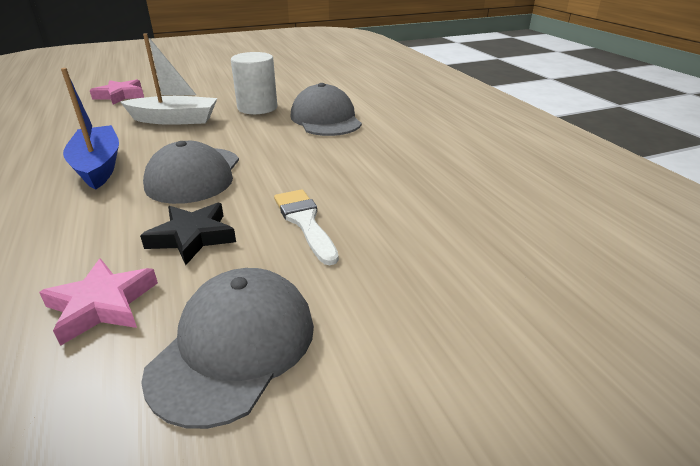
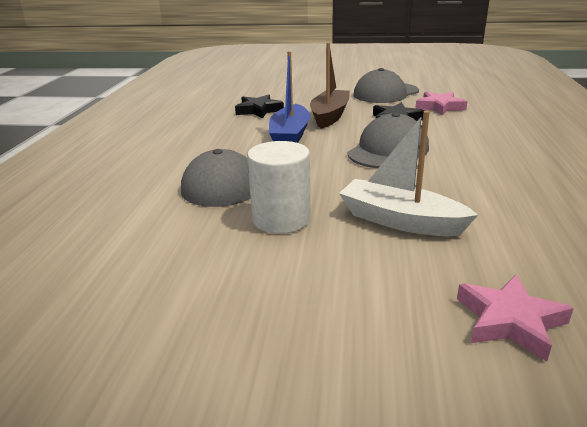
camera: 150 degrees left, 5 degrees down
(98, 166) = (476, 173): blue boat -> blue boat (290, 136)
(305, 222) = (330, 116): white brush -> brown boat
(428, 210) = (258, 110): none -> black star

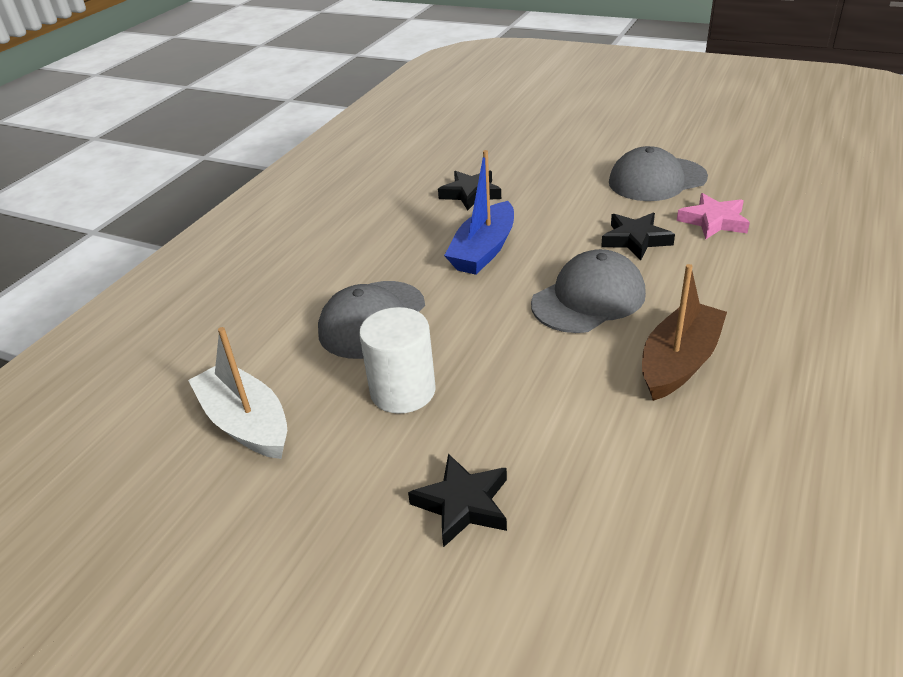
camera: 20 degrees right, 10 degrees up
(330, 116) = (553, 219): brown boat -> brown boat (679, 362)
(388, 281) = (463, 504): none -> black star
(400, 221) = (529, 421): white boat -> white boat (246, 423)
(510, 321) = (553, 585): pink star -> none

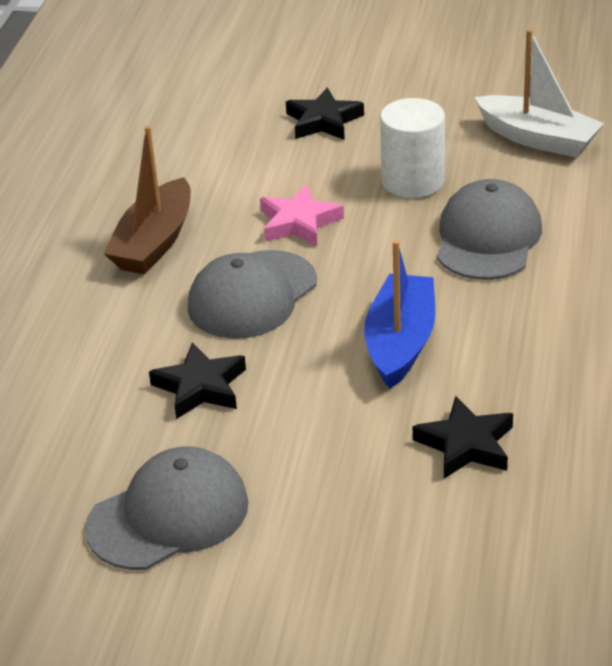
camera: 165 degrees right, 0 degrees up
(713, 221) = (91, 434): pink star -> pink star (299, 222)

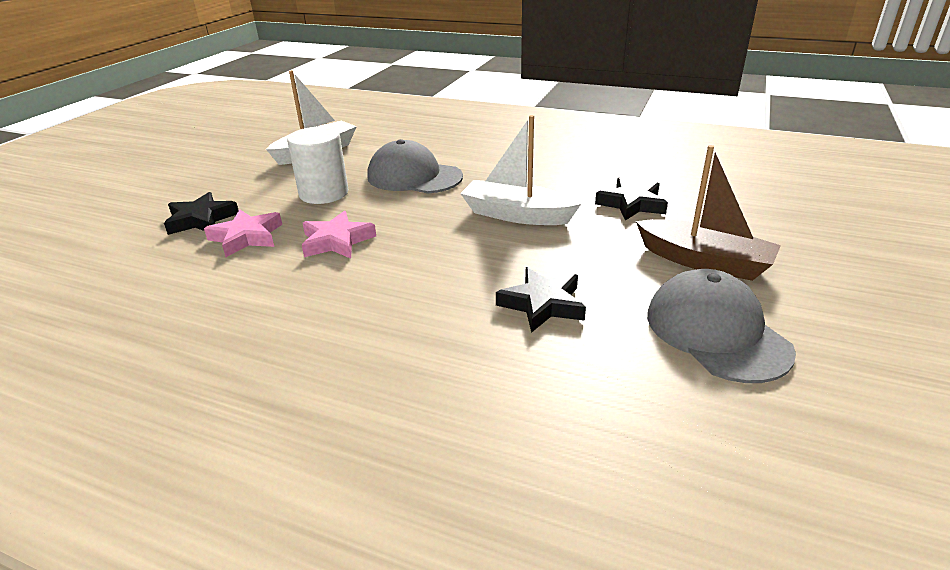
camera: 80 degrees left, 5 degrees down
(154, 242) = (304, 318): brown boat -> brown boat (704, 261)
(252, 295) = (424, 270): grey cap -> none
(292, 162) = (247, 237): none -> pink star
(400, 343) = (516, 215): blue boat -> white boat

